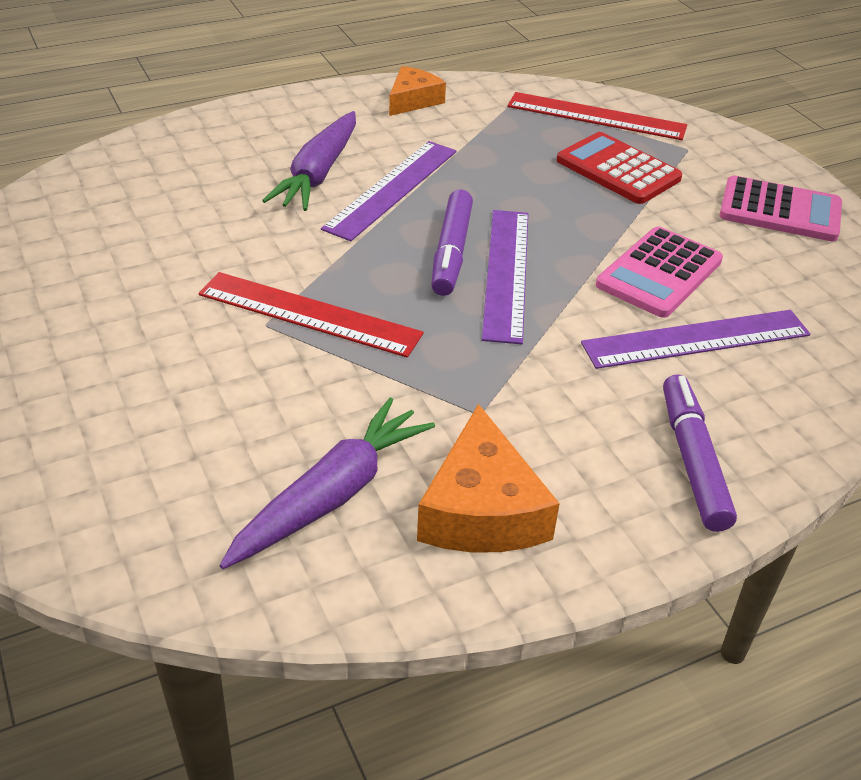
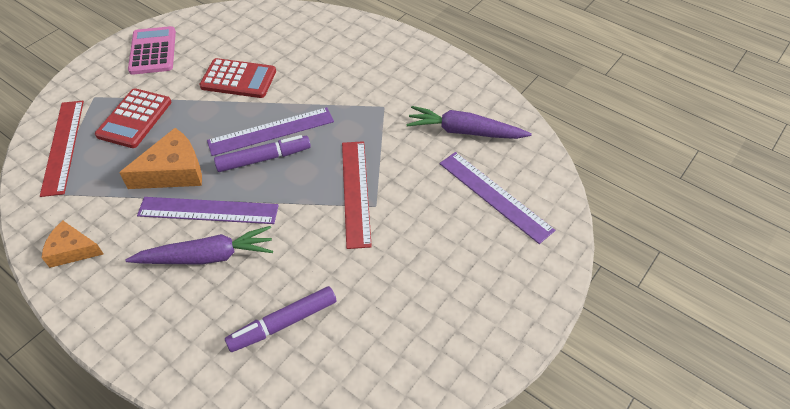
camera: 115 degrees left, 10 degrees up
(481, 509) = (437, 88): orange cheese -> orange cheese (173, 171)
(659, 273) = (238, 79): pink calculator -> red calculator
(693, 461) = (367, 43): purple marker -> purple marker (284, 323)
(696, 339) = (286, 57): purple ruler -> purple ruler (495, 196)

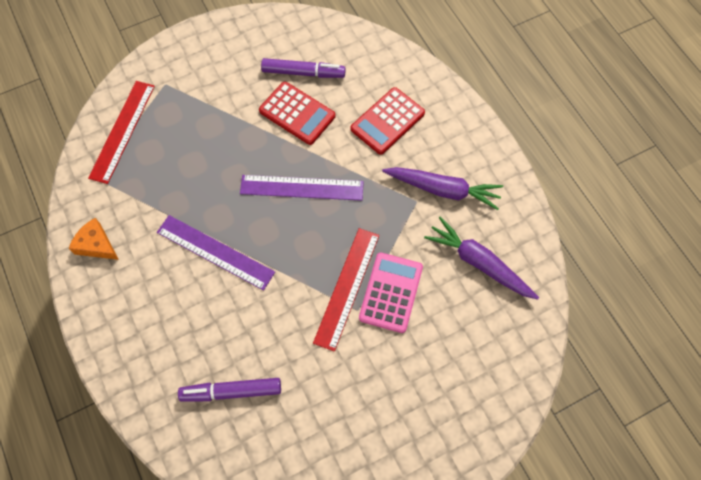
camera: 25 degrees right, 15 degrees up
(134, 119) = (190, 124): red calculator -> red calculator (387, 121)
(153, 51) = (234, 48): pink calculator -> pink calculator (391, 292)
(173, 171) = (202, 197): orange cheese -> none
(207, 256) = (197, 299): purple carrot -> purple carrot (443, 190)
(263, 159) = (282, 216): purple marker -> purple marker (303, 73)
(495, 196) = (470, 347): purple ruler -> none

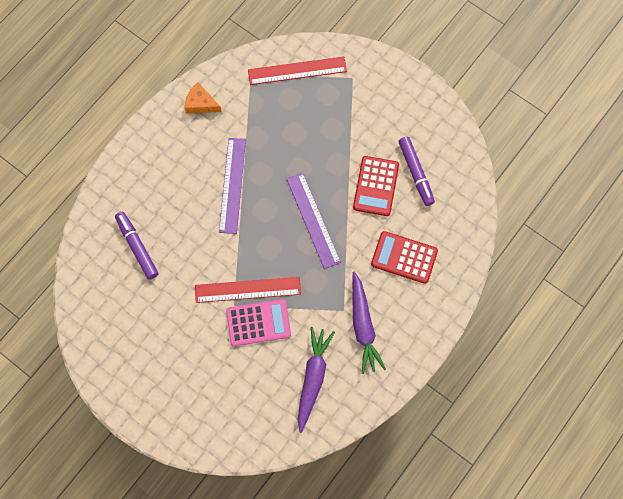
camera: 65 degrees right, 5 degrees up
(96, 244) = (200, 103): orange cheese -> orange cheese turned 75 degrees counterclockwise

